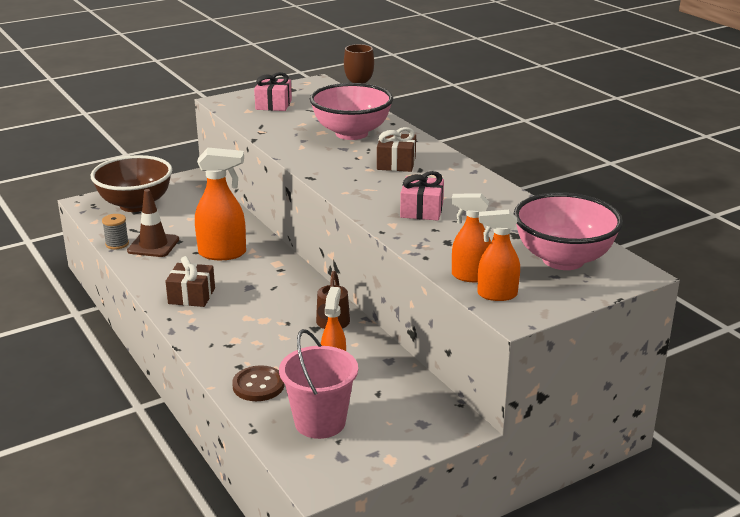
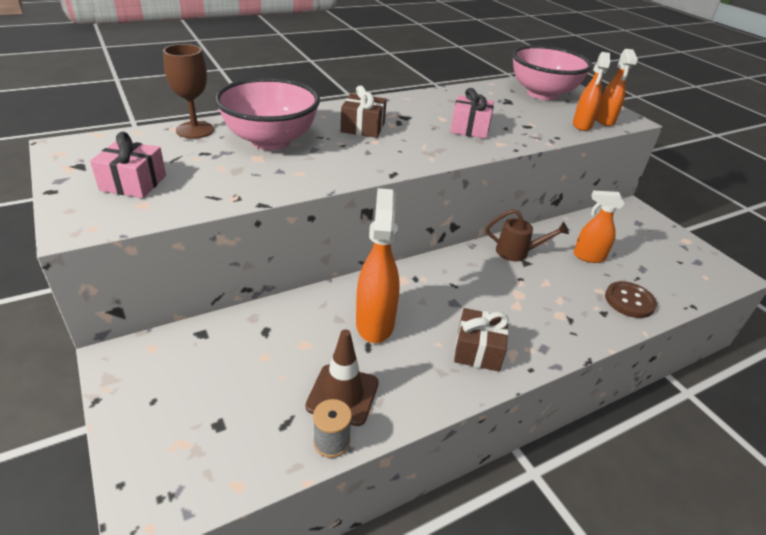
camera: 90 degrees left, 10 degrees up
(135, 205) = (192, 427): brown bowl -> none
(320, 422) = (662, 269): pink bucket -> none

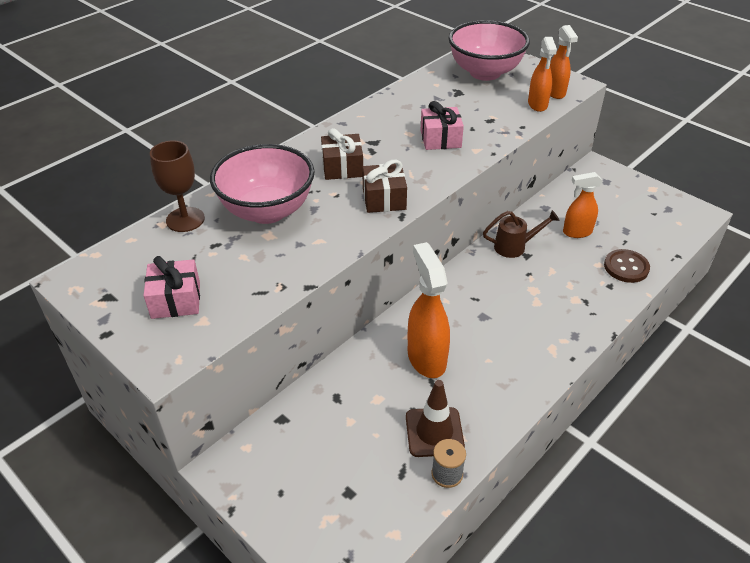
camera: 15 degrees left, 5 degrees up
(478, 350) = (523, 355): brown gift -> brown gift (384, 199)

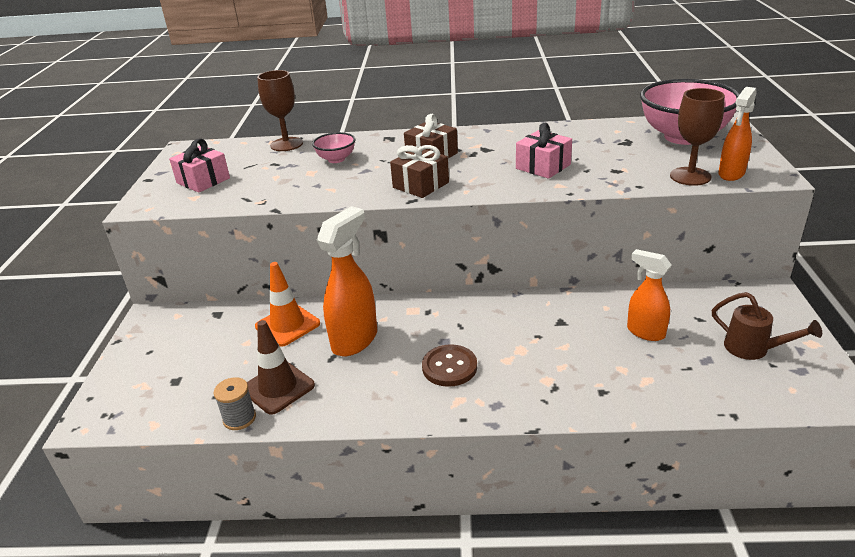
camera: 50 degrees right, 10 degrees down
(267, 211) = (336, 159): pink bowl -> pink bowl, size x0.47
(358, 384) = (287, 325): none -> orange traffic cone
(515, 247) = (561, 310): brown watering can -> brown watering can (753, 349)
(537, 105) = (690, 176): orange spray bottle -> brown goblet
(626, 267) = (648, 388): brown button -> brown button (449, 367)

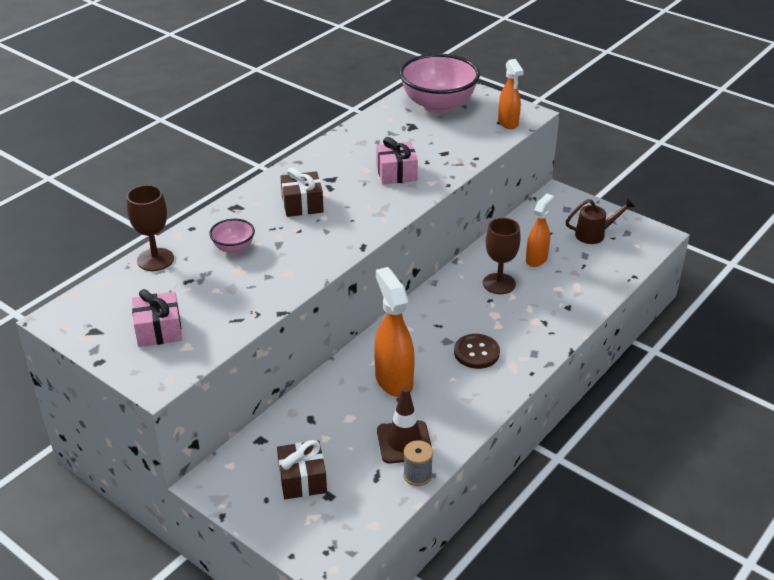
camera: 55 degrees left, 5 degrees up
(287, 325) = (330, 406): orange traffic cone -> none
(421, 185) = (345, 232): brown gift -> brown gift (302, 479)
(645, 332) = (536, 259): orange spray bottle -> orange spray bottle turned 135 degrees clockwise
(690, 176) = (491, 136): brown goblet -> brown goblet (499, 284)

